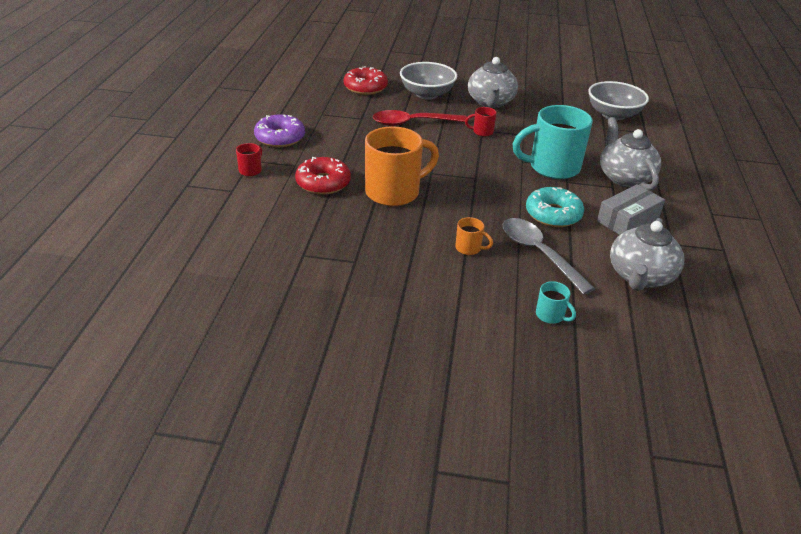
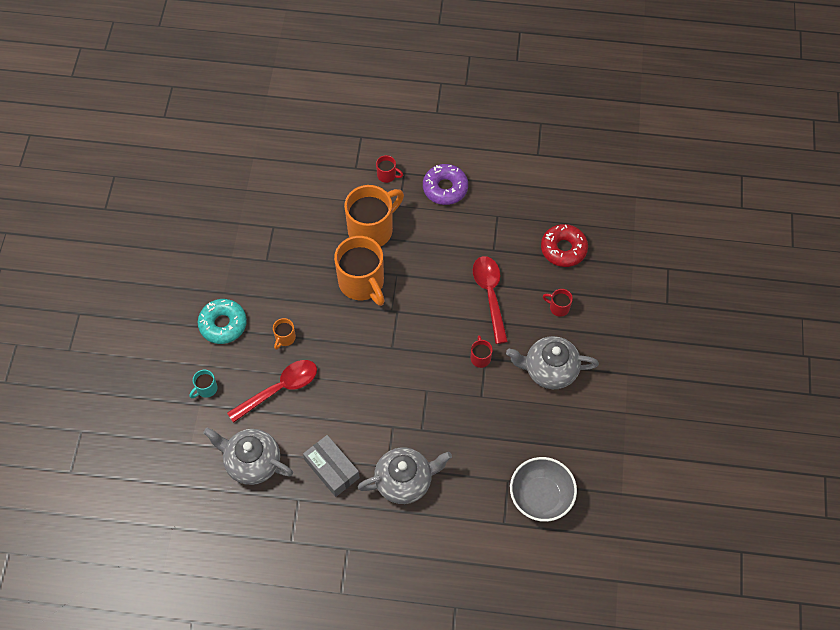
camera: 90 degrees right, 25 degrees up
(323, 183) = (372, 229): red donut -> orange mug
(427, 94) = (558, 307): grey bowl -> red mug
(538, 253) = (280, 389): grey spoon -> red spoon
(552, 167) = (417, 416): turquoise mug -> none
(553, 214) = (336, 407): turquoise donut -> turquoise donut (223, 324)

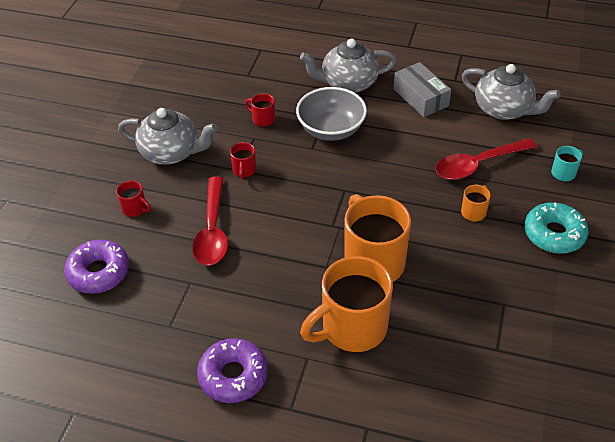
camera: 170 degrees left, 15 degrees down
(387, 175) = (318, 408): red mug -> red mug (263, 119)
(541, 496) = (220, 62): grey bowl -> grey bowl (331, 129)
(563, 249) = (99, 272): red donut -> purple donut

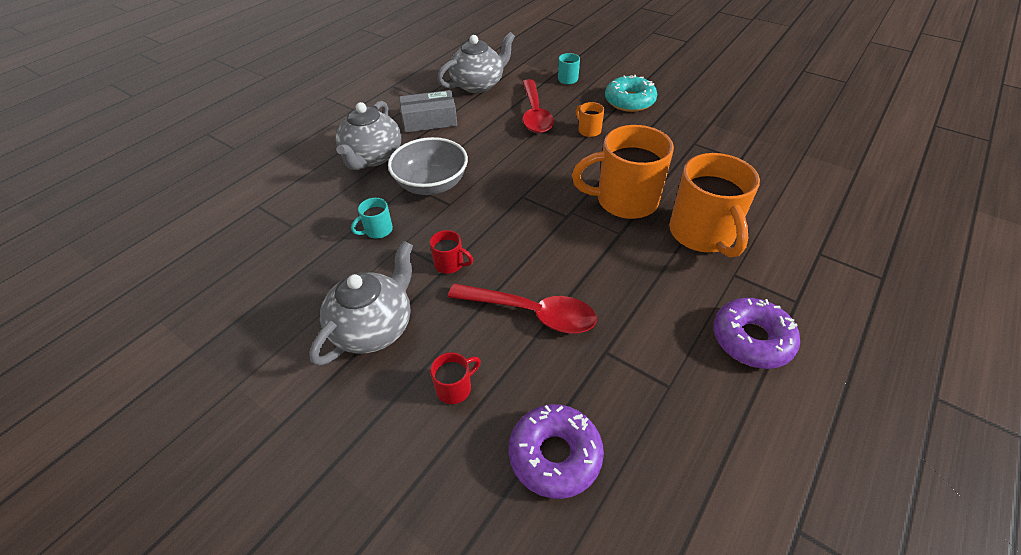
camera: 70 degrees left, 0 degrees up
(263, 119) = (377, 230): red mug -> turquoise mug

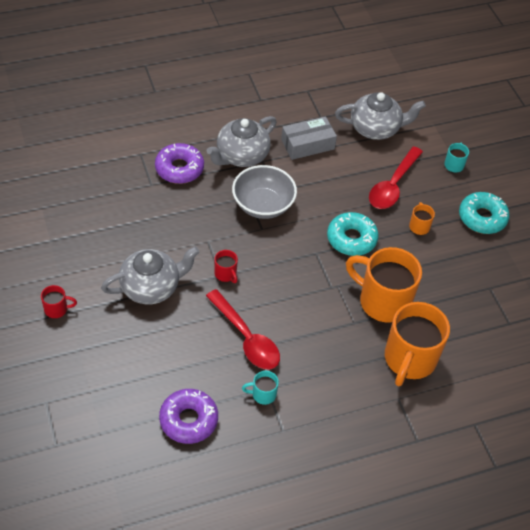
camera: 30 degrees right, 5 degrees up
(377, 230) = (200, 221): turquoise mug -> turquoise mug (263, 394)
(429, 120) = (307, 144): grey box -> grey box turned 45 degrees counterclockwise
(455, 388) = (167, 352): red mug -> red mug (57, 309)
(543, 168) = (351, 239): none -> turquoise donut
(751, 339) = (360, 440): purple donut -> purple donut (179, 168)

